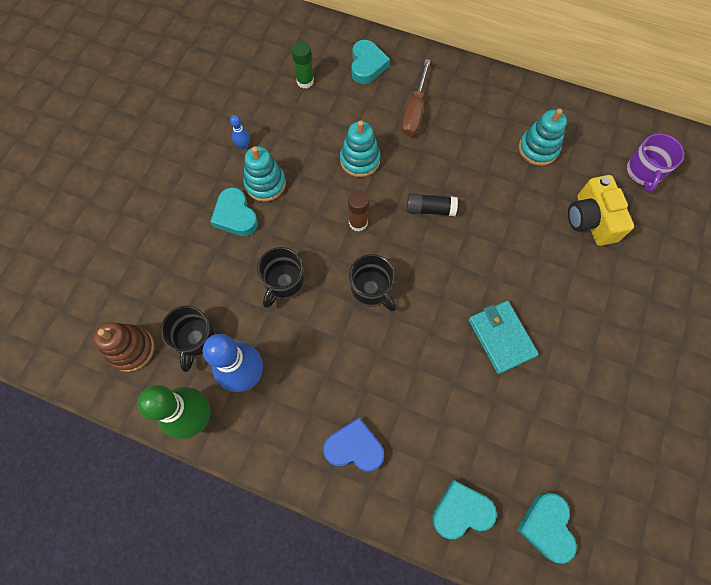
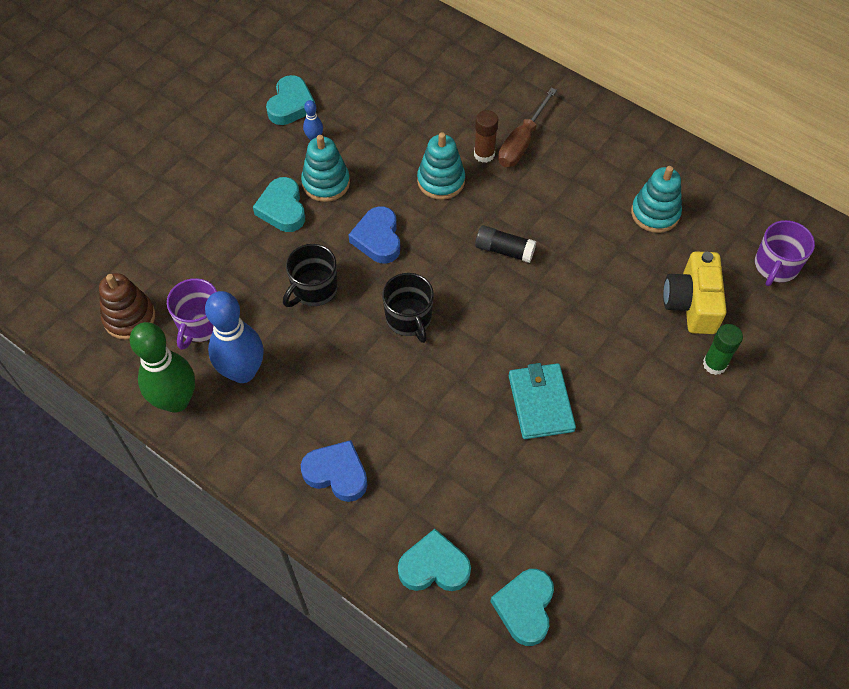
camera: 15 degrees right, 10 degrees down
(196, 339) = (200, 324): black mug -> purple mug
(305, 81) = (405, 84): green glue stick -> green glue stick (714, 364)
(324, 224) = (378, 239): none -> blue heart
(358, 223) = (417, 246): brown glue stick -> brown glue stick (484, 154)
(367, 65) = (483, 81): turquoise heart -> turquoise heart (291, 105)

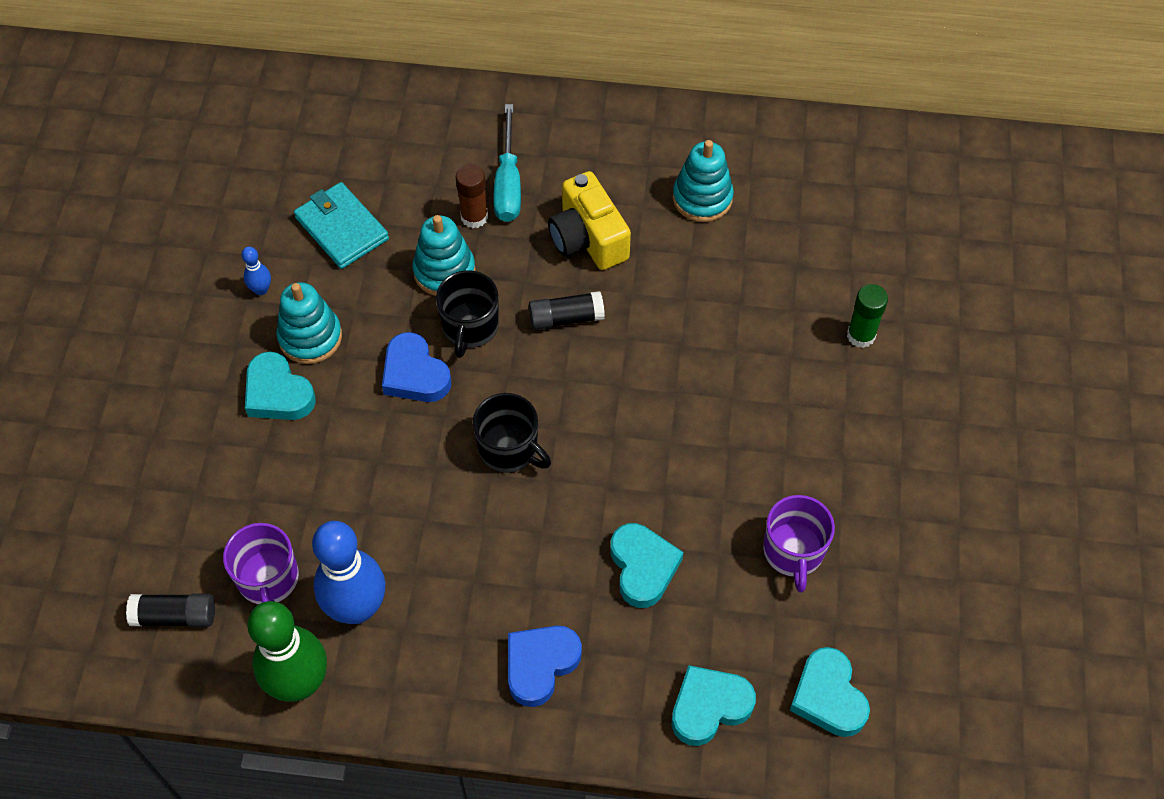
camera: 30 degrees left, 0 degrees up
(129, 317) = (175, 616): brown stacking toy -> black glue stick
(291, 105) = (205, 262): turquoise heart -> turquoise heart (643, 567)
(314, 289) = (378, 470): black mug -> black mug (470, 327)
(337, 473) = (540, 665): blue heart -> blue heart turned 45 degrees counterclockwise
(522, 142) = (508, 183): brown screwdriver -> turquoise screwdriver
(540, 403) = (710, 469): turquoise wallet -> turquoise wallet (341, 228)
(691, 303) = (799, 281): yellow camera -> yellow camera (588, 238)
(776, 266) = (859, 198): purple mug -> purple mug (793, 551)

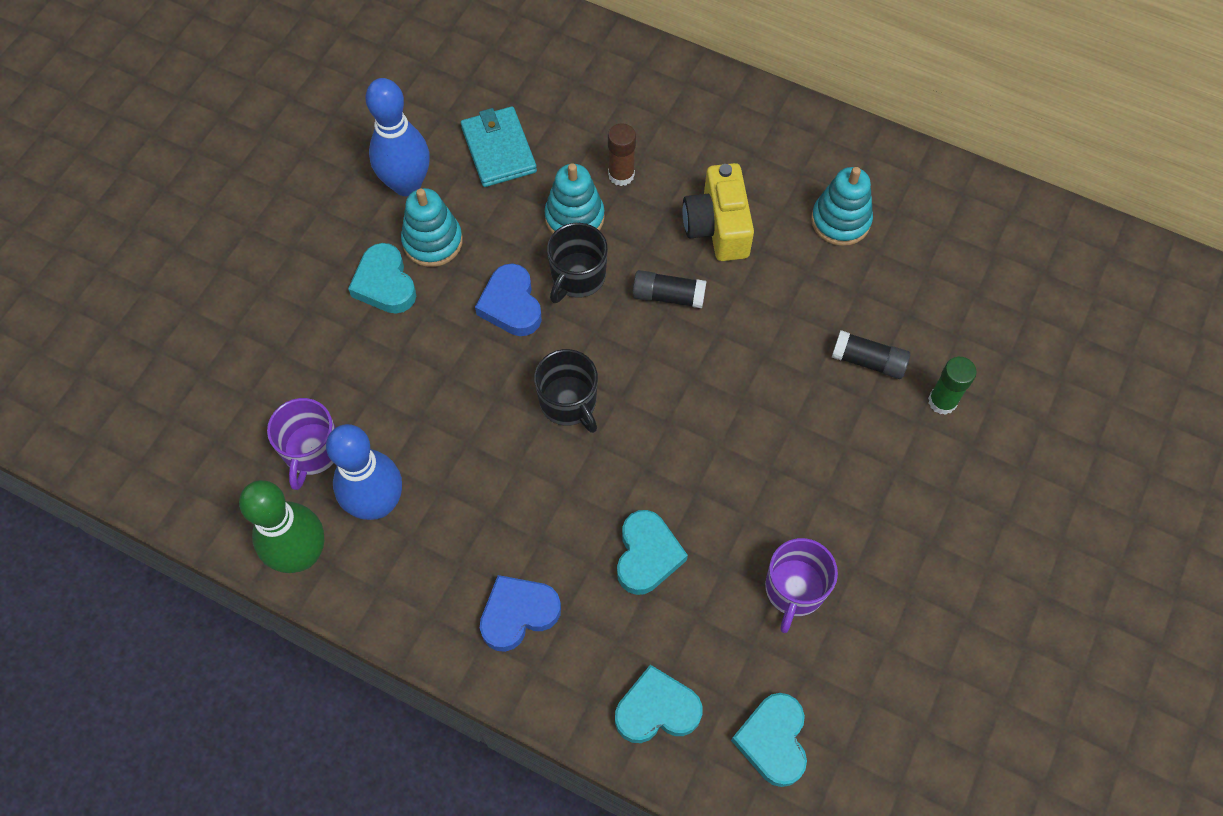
camera: 20 degrees right, 5 degrees up
(175, 616) = (220, 456): black glue stick -> black glue stick (868, 361)
(261, 290) = (407, 184): blue bowling pin -> blue bowling pin, size x2.32
(508, 183) = (664, 152): turquoise screwdriver -> none

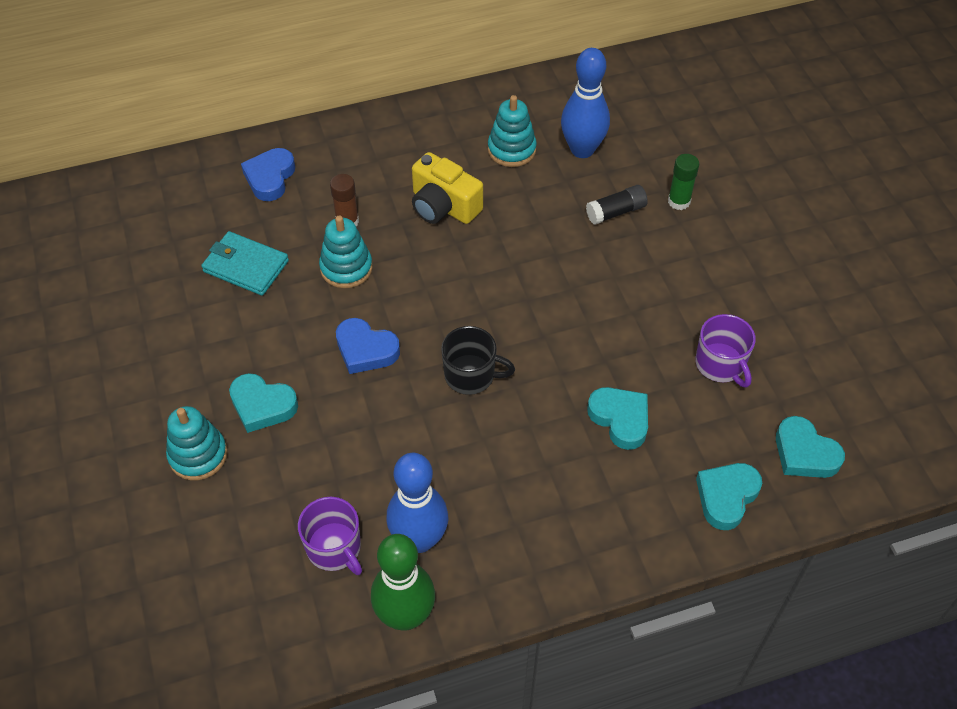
camera: 45 degrees left, 10 degrees down
(407, 184) = (204, 334): blue bowling pin -> blue bowling pin (582, 149)
(432, 241) = (265, 354): turquoise stacking toy -> turquoise stacking toy (198, 455)
(518, 614) = (585, 520): blue heart -> blue heart (270, 178)
(577, 277) = (389, 300): black mug -> none
(668, 296) = (460, 267): black glue stick -> none

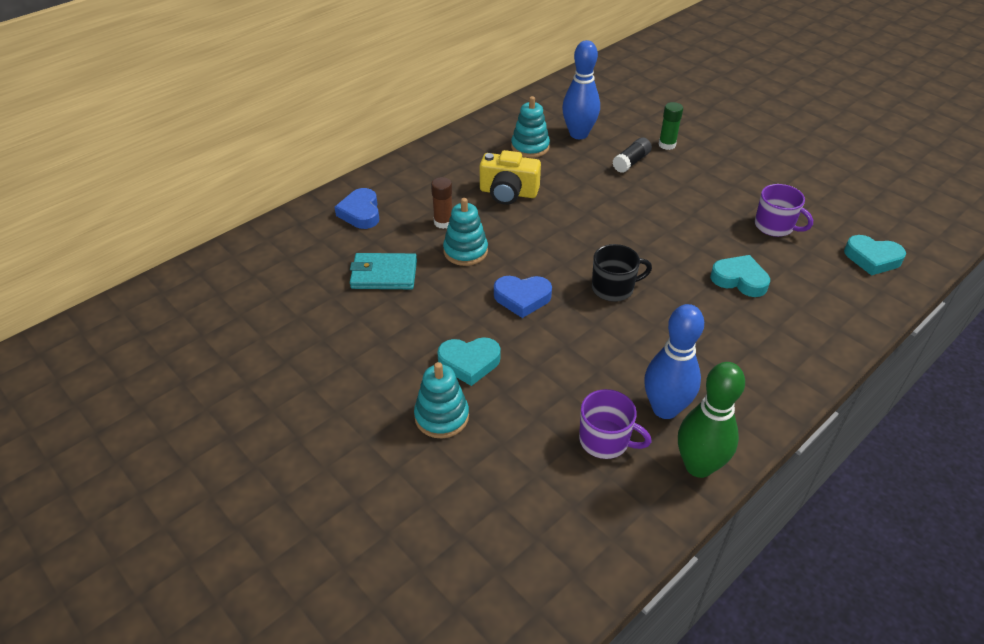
camera: 25 degrees left, 10 degrees down
(726, 497) = (848, 301): turquoise heart -> none

